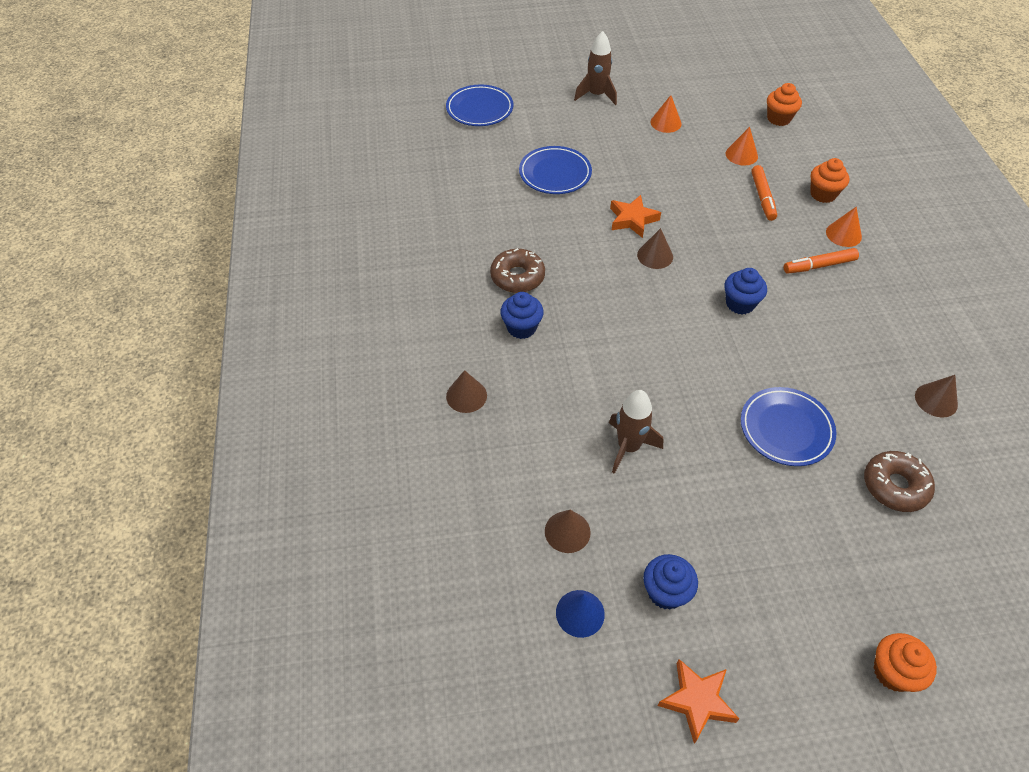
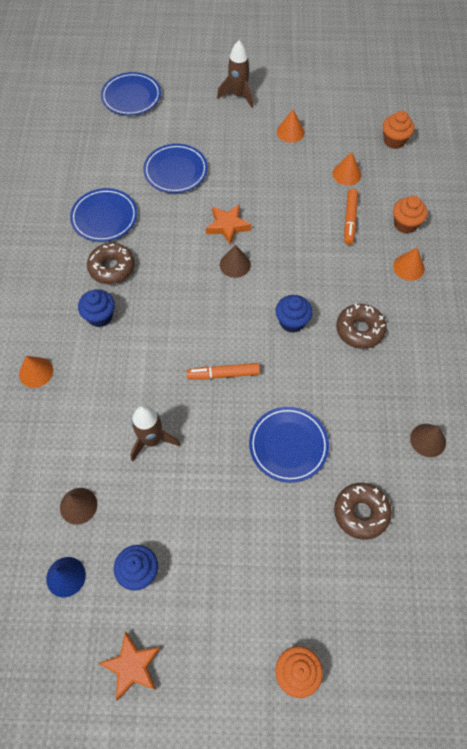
camera: 10 degrees right, 10 degrees up
(466, 396) = (36, 372): brown cone -> orange cone
(491, 228) = (104, 217): none -> blue plate
(817, 301) = (359, 330): none -> brown donut
(819, 266) = (374, 295): orange marker -> orange marker (223, 374)

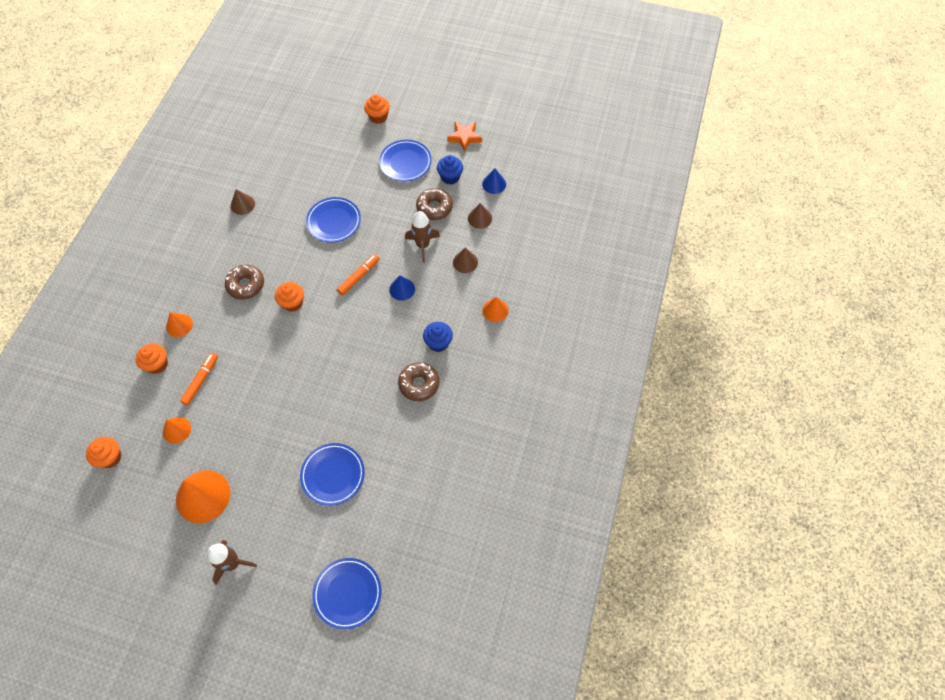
camera: 165 degrees left, 0 degrees up
(104, 217) = (413, 437): blue plate -> blue plate (405, 162)
(162, 371) = (402, 289): none -> blue cone
(223, 374) = (359, 277): orange marker -> orange marker turned 60 degrees counterclockwise
(227, 226) = (308, 400): orange star -> none
(235, 264) = (316, 362): brown cone -> brown cone (465, 262)
(290, 132) = (203, 496): orange cone -> orange cone, size x1.84
(292, 322) = (292, 303): blue cupcake -> orange cupcake
(361, 513) = (307, 176): brown donut -> brown donut (434, 207)

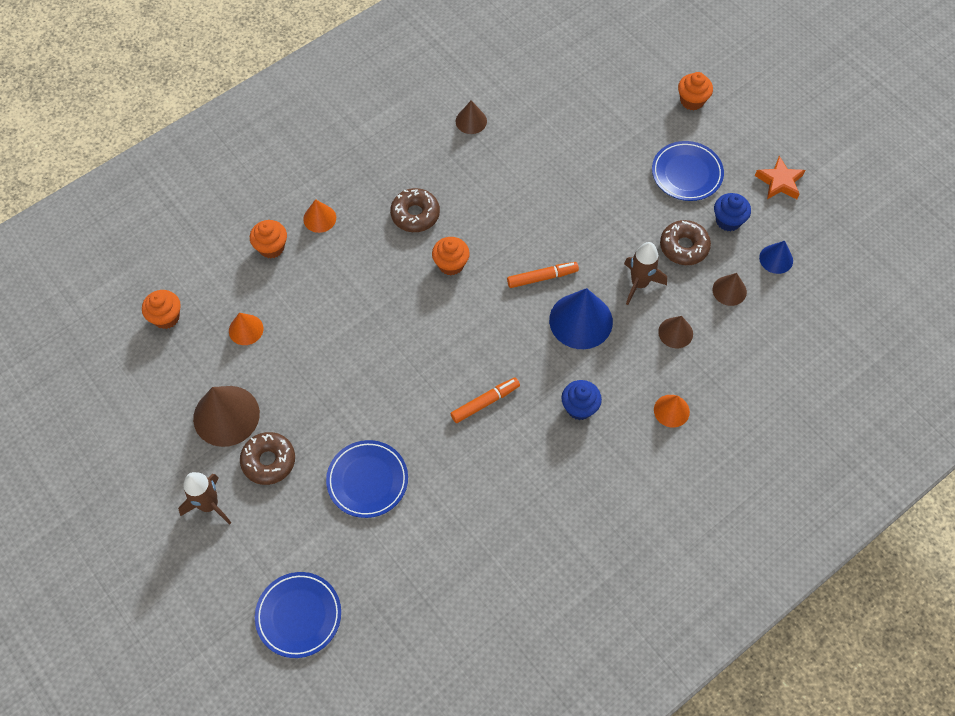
camera: 35 degrees right, 0 degrees up
(201, 380) = (303, 292): orange marker -> orange marker (485, 402)
(203, 496) = (226, 415): orange cone -> brown cone
(334, 222) = (557, 197): blue plate -> none
(402, 289) = (581, 320): blue cone -> blue cone, size x1.84
(419, 384) = (526, 441): brown donut -> brown donut (269, 461)

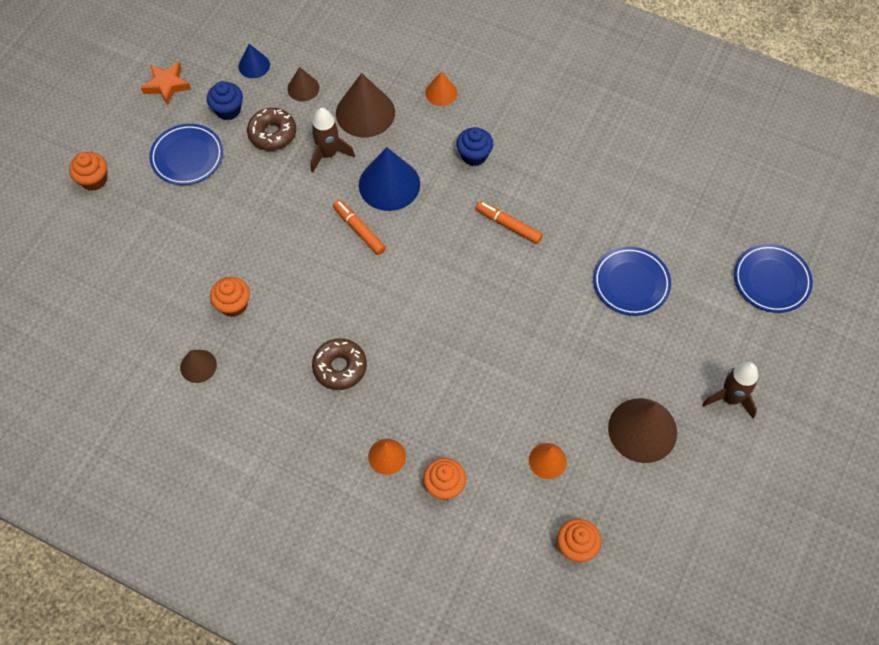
camera: 115 degrees left, 0 degrees up
(269, 461) = (662, 370): brown donut -> none
(451, 264) = (382, 311): orange cupcake -> orange cupcake (233, 305)
(675, 332) = (365, 112): brown cone -> brown cone, size x1.84

